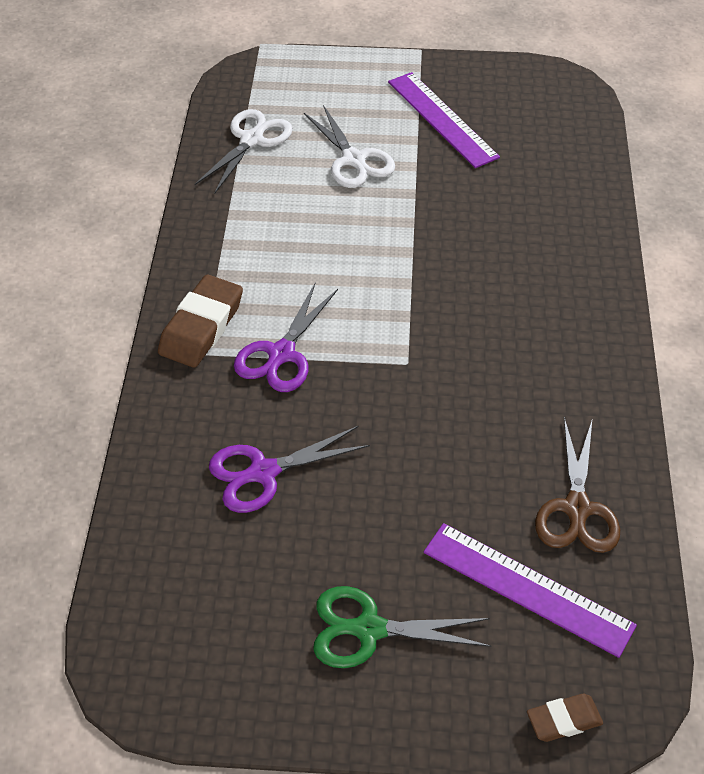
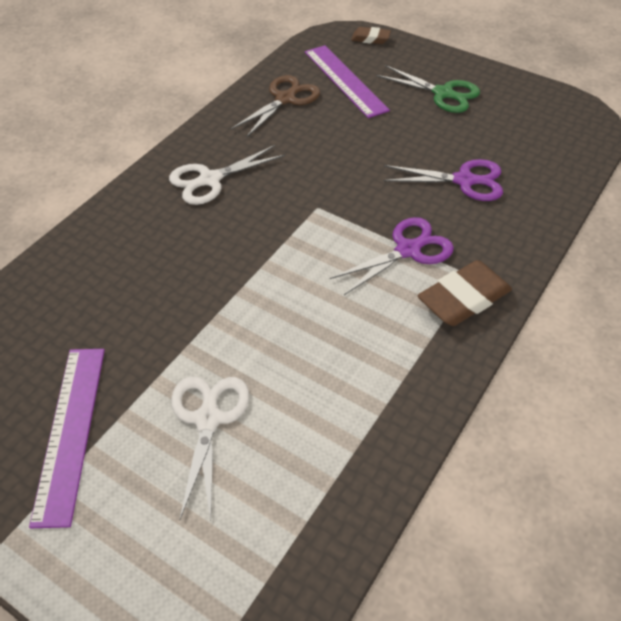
camera: 150 degrees left, 0 degrees up
(251, 140) = (299, 509): white scissors -> white scissors (210, 179)

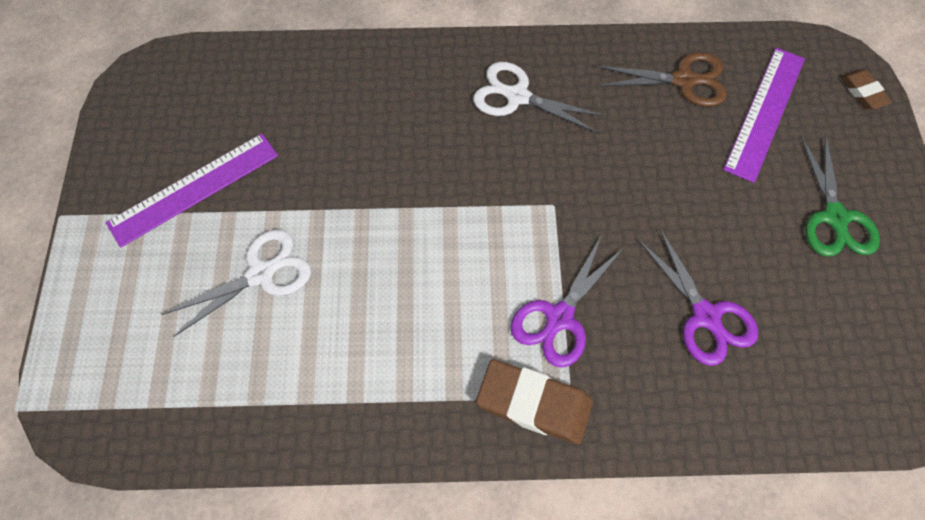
camera: 55 degrees right, 15 degrees up
(408, 250) = (559, 317): purple scissors -> purple scissors turned 105 degrees clockwise

